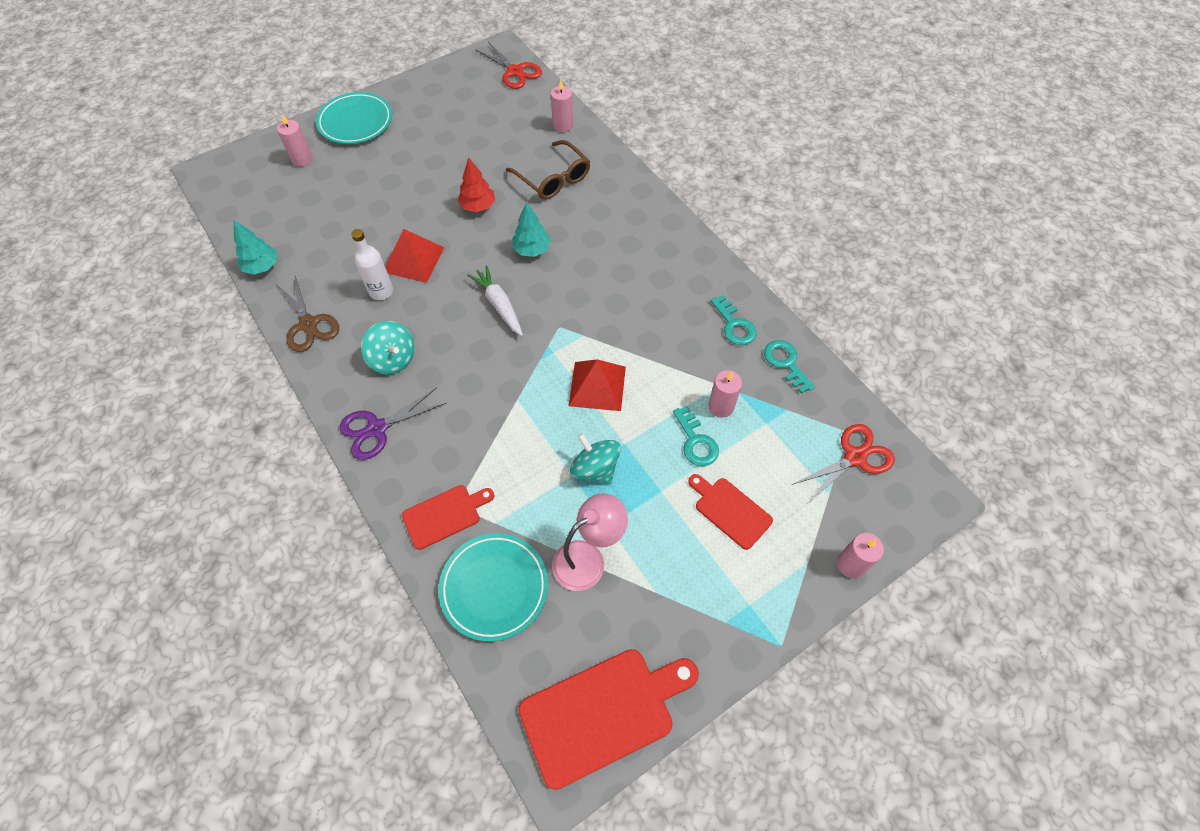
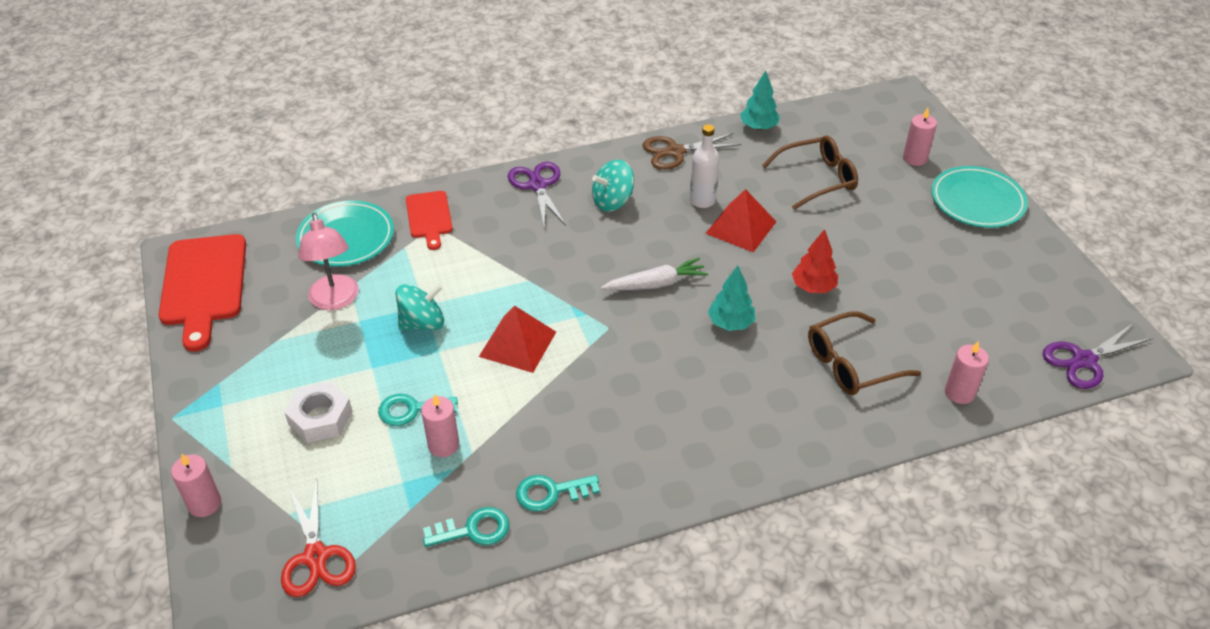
camera: 105 degrees right, 15 degrees down
(339, 218) = (816, 179): none -> brown glasses
(515, 71) = (1084, 360): red scissors -> purple scissors
(730, 510) = (320, 418): red cutting board -> white nut

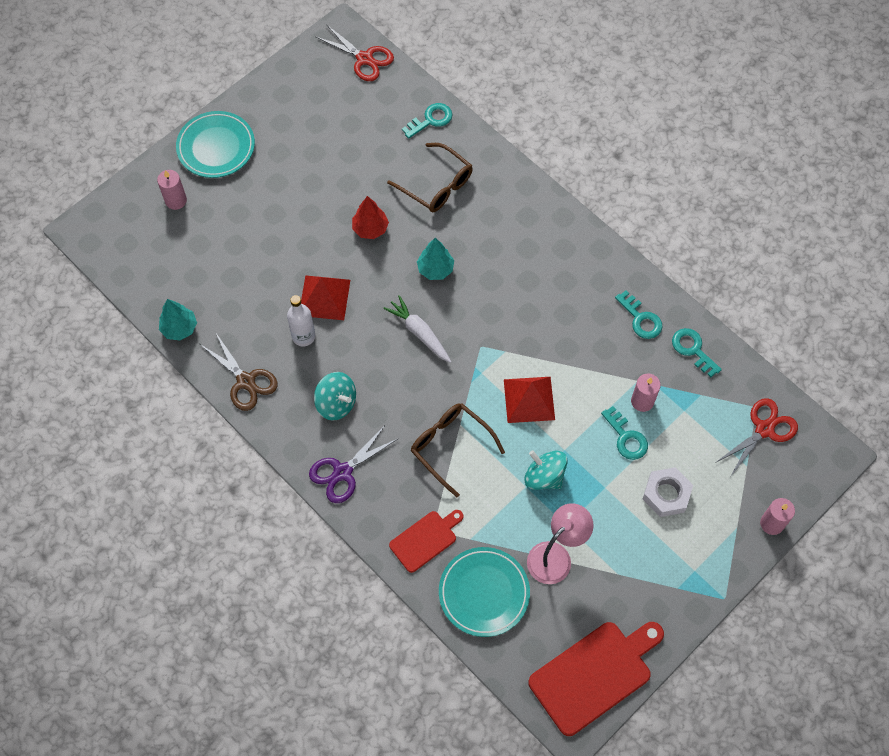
camera: 115 degrees left, 20 degrees up
(816, 179) = (236, 262): brown glasses -> brown glasses (451, 447)
(959, 393) = (431, 120): pink candle -> turquoise key
(1084, 360) = (364, 59): purple scissors -> red scissors

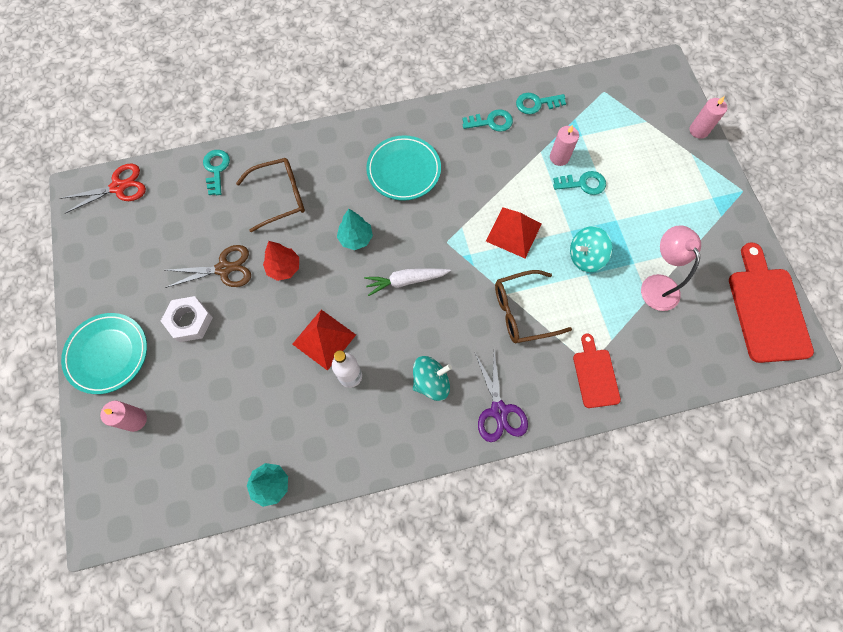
camera: 60 degrees left, 5 degrees up
(246, 381) = (363, 450): brown scissors -> brown scissors (224, 268)
(484, 593) = (663, 354): turquoise plate -> turquoise plate (403, 170)
(666, 494) = (643, 183): white nut -> white nut (189, 321)
(764, 429) = (624, 95): red scissors -> none

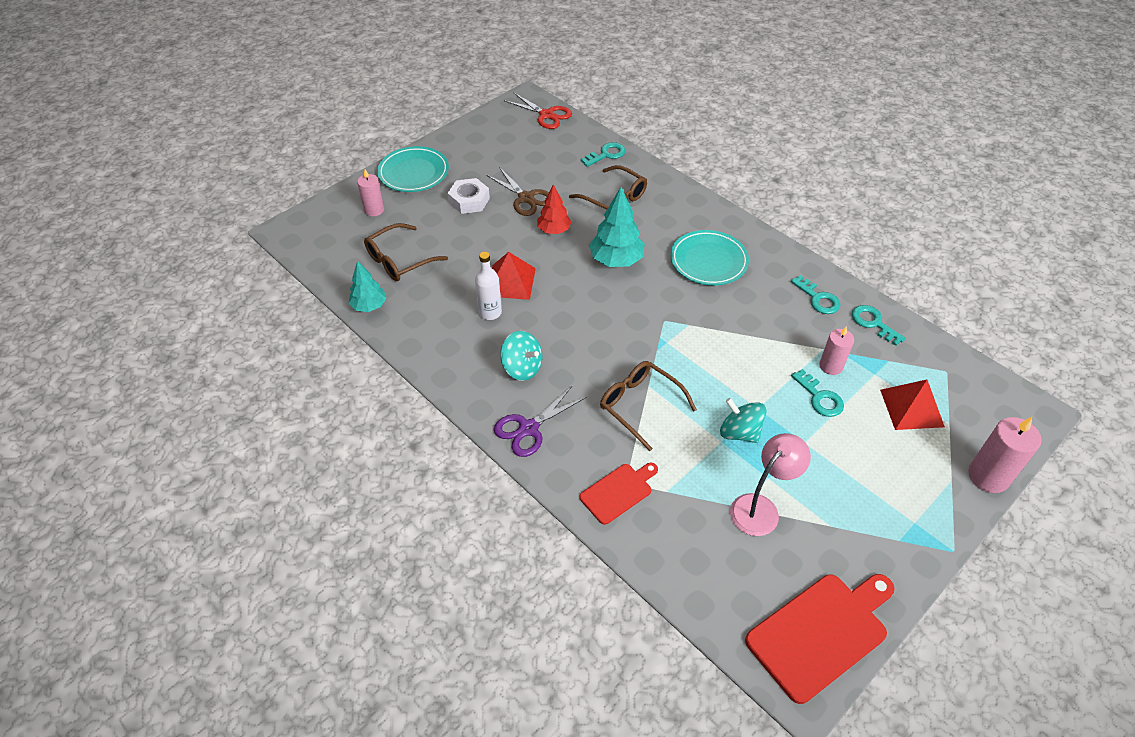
camera: 60 degrees right, 20 degrees down
(227, 427) = (400, 260): none -> brown glasses
(356, 238) = (616, 260): turquoise tree -> turquoise tree, size x1.55
(406, 281) = (603, 310): white carrot -> none
(513, 232) = (716, 364): red pyramid -> red pyramid (912, 408)
(698, 130) = (988, 476): pink candle -> pink candle, size x1.55

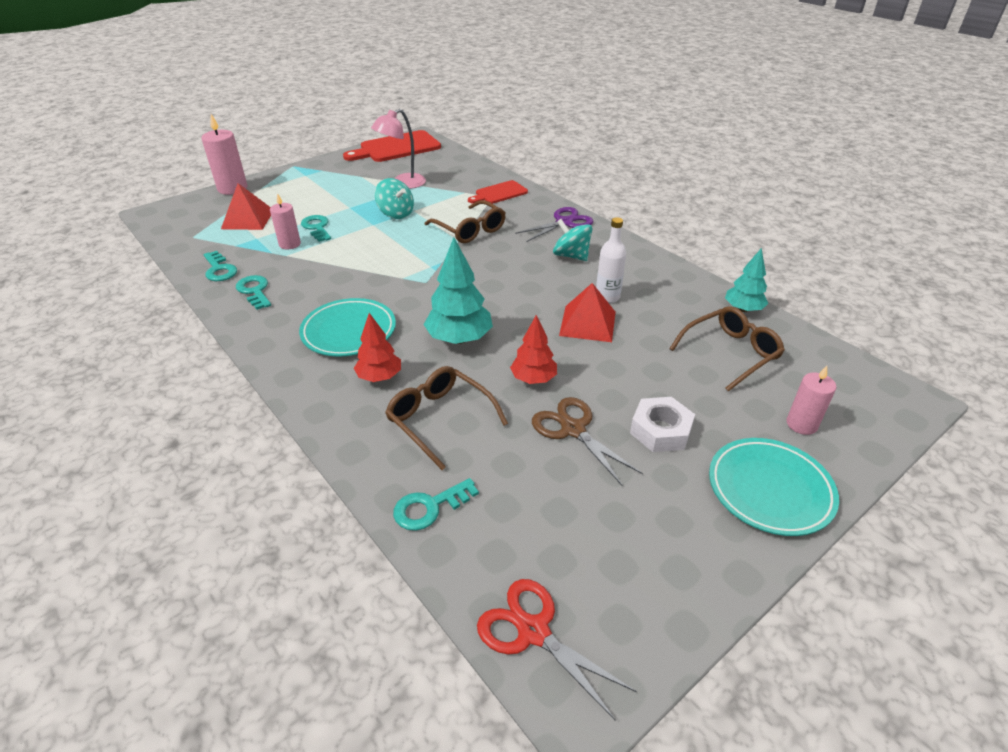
camera: 175 degrees left, 10 degrees down
(666, 225) = (379, 377): none -> red tree

